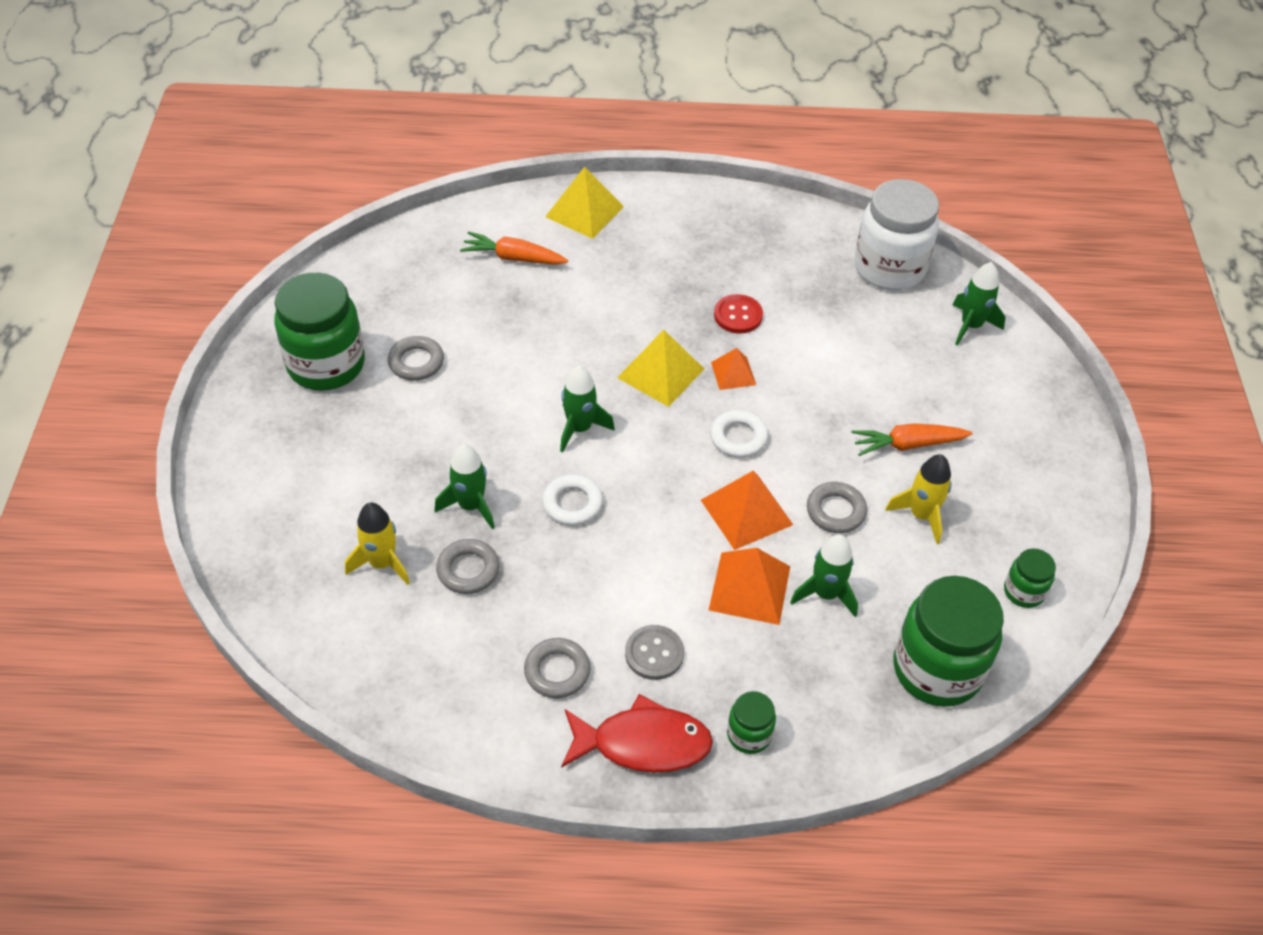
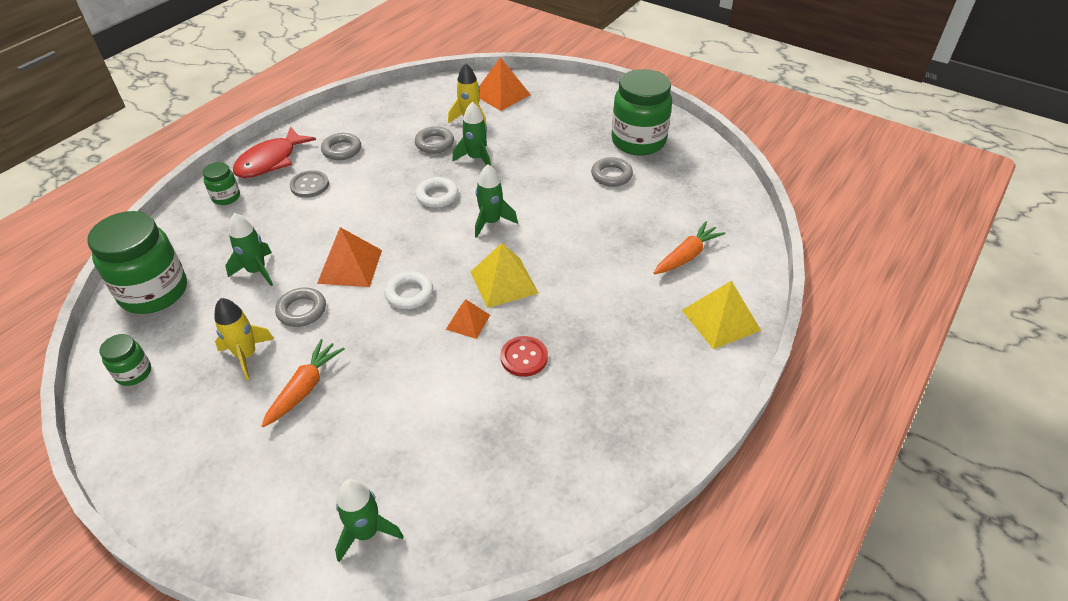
camera: 125 degrees right, 5 degrees down
(750, 588) = (300, 240): orange pyramid -> orange pyramid (502, 94)
(889, 268) = (491, 513): white jar -> none

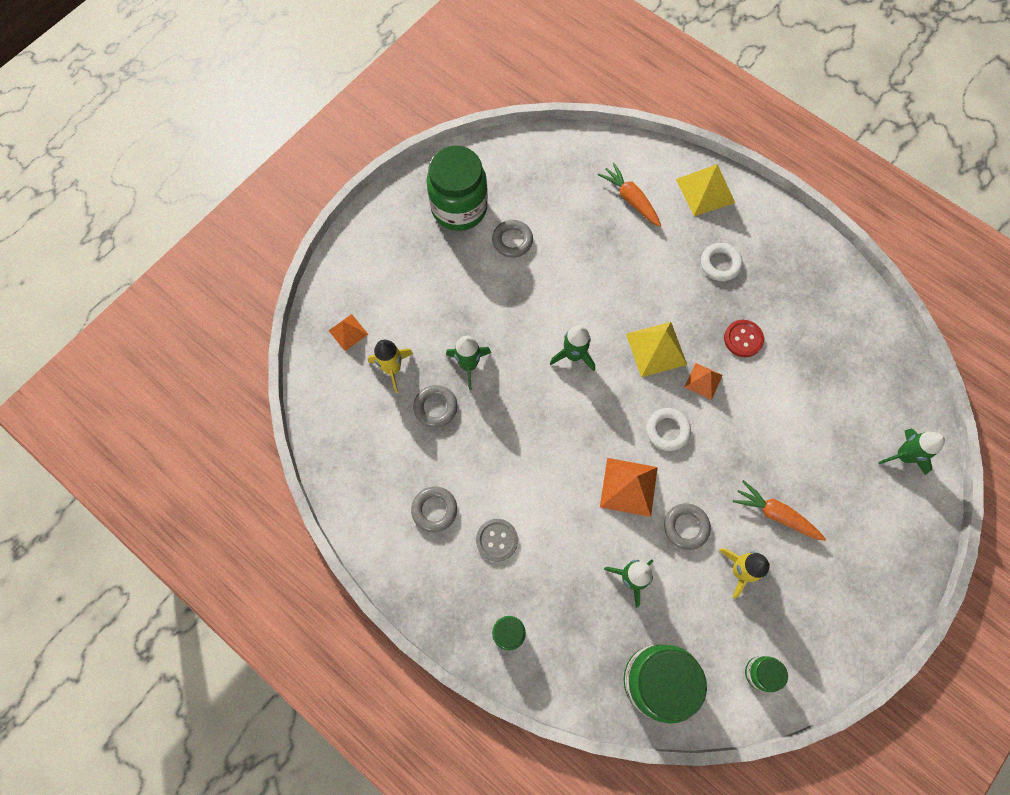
camera: 85 degrees left, 25 degrees up
(270, 161) = (446, 591): red fish -> none
(437, 196) = (528, 405): white ring -> white ring (720, 264)
(502, 94) = (348, 332): orange pyramid -> orange pyramid, size x0.60

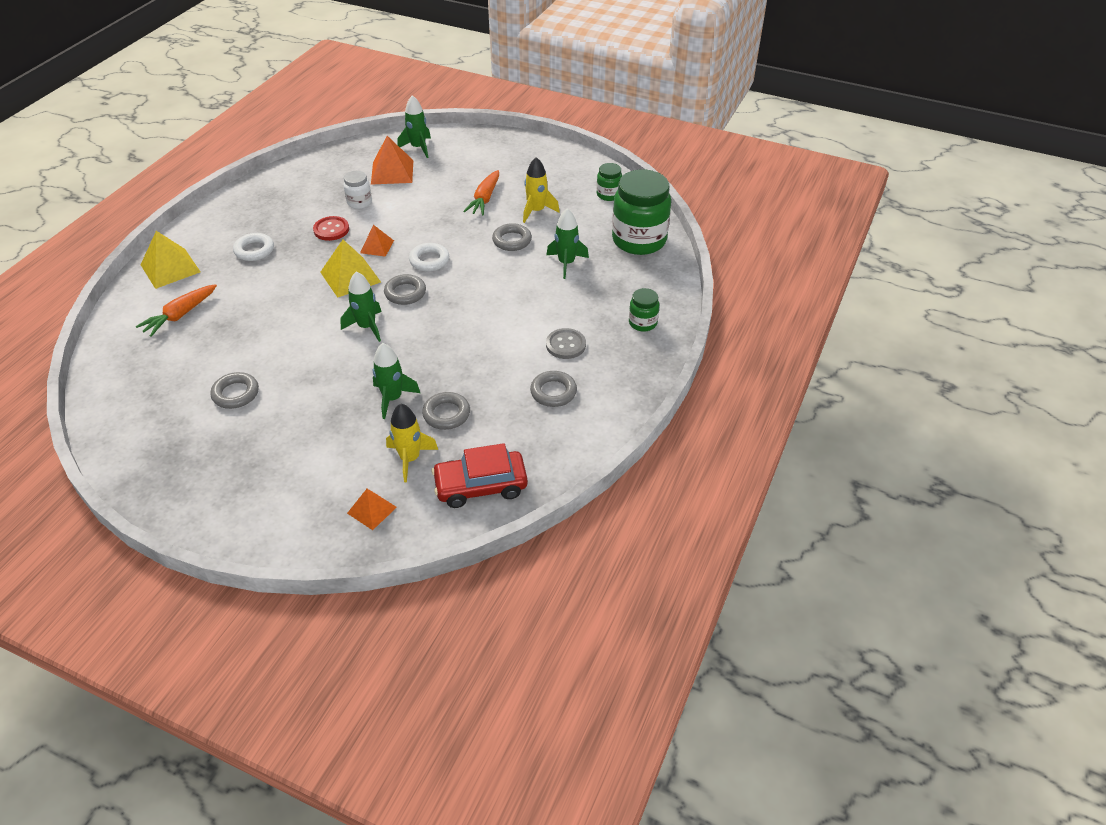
camera: 105 degrees left, 25 degrees down
(344, 420) = (480, 486): none -> red car
(459, 208) = (192, 447): green jar -> none
(617, 398) = (405, 293): none -> grey ring
(629, 486) = (488, 275): orange pyramid -> orange pyramid (392, 172)
(790, 373) = (359, 203): none -> white jar

